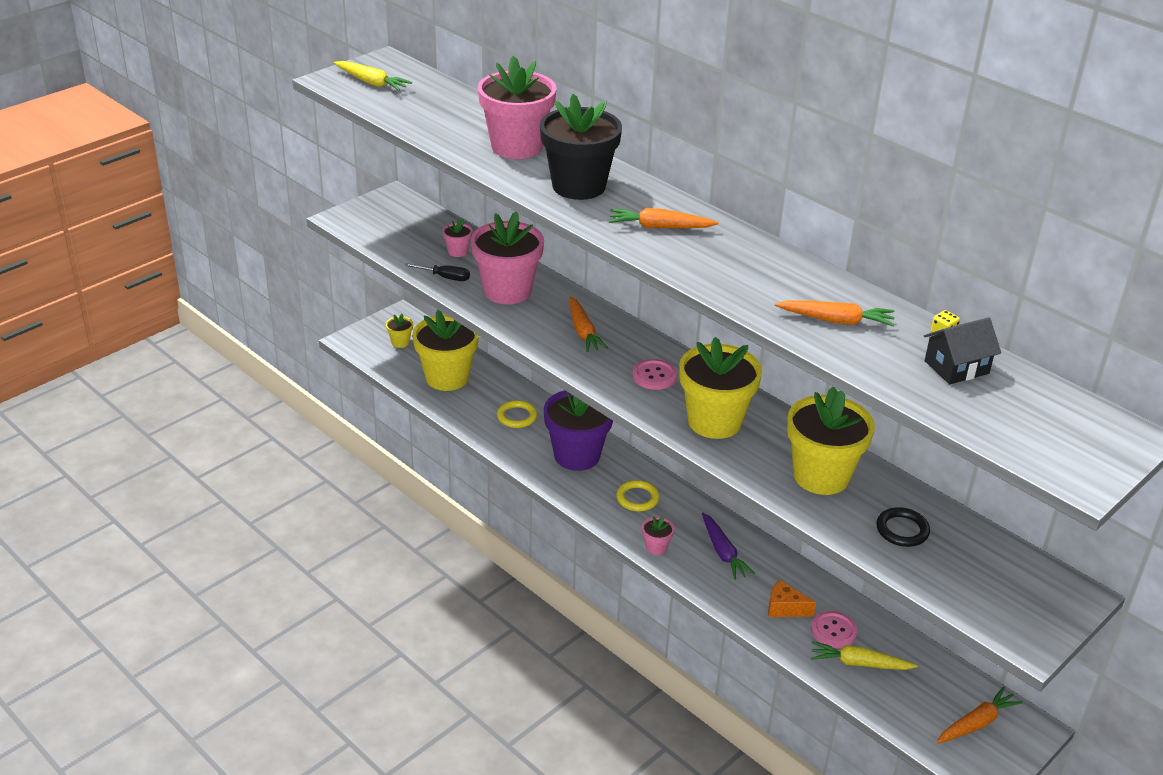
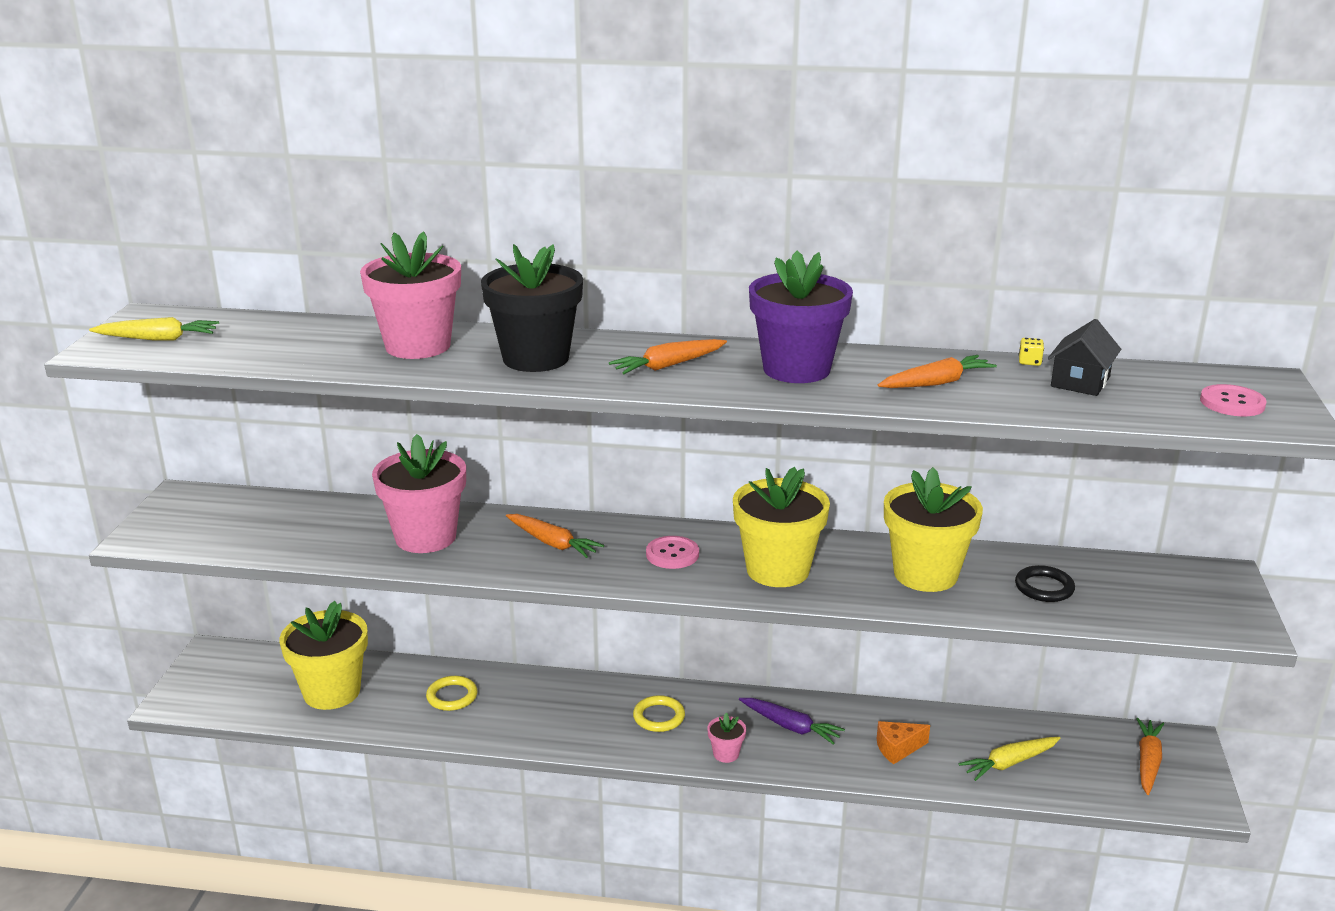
camera: 35 degrees left, 10 degrees down
(400, 342) = (238, 679): yellow flower pot -> none
(445, 277) = (339, 550): black screwdriver -> none
(457, 251) = (323, 521): pink flower pot -> none
(577, 455) = (555, 705): purple flower pot -> purple flower pot (796, 369)
(833, 631) = (958, 746): pink button -> pink button (1232, 403)

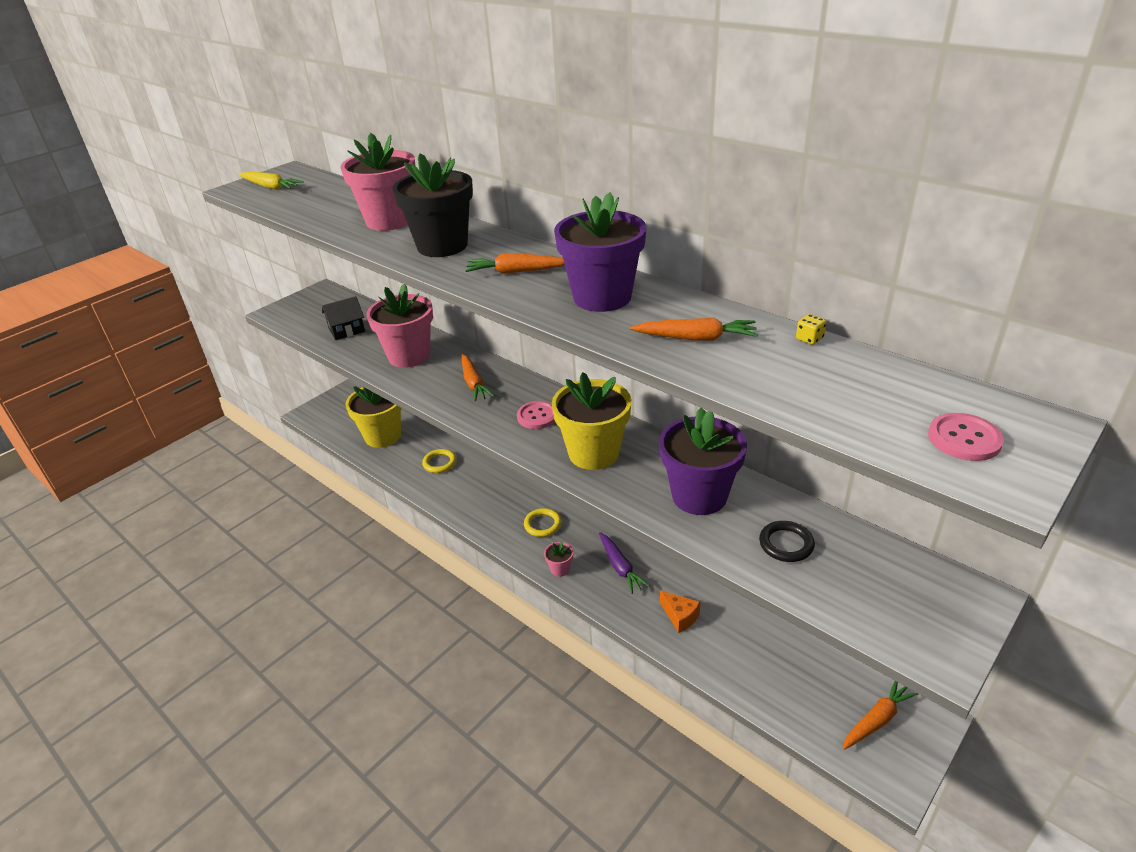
camera: 35 degrees right, 10 degrees up
(897, 748) = (680, 616): orange cheese -> orange cheese turned 150 degrees counterclockwise
(925, 574) = (699, 496): yellow flower pot -> purple flower pot
(1009, 763) = (755, 667): yellow carrot -> none
(1080, 382) = (830, 371): black house -> black house (347, 330)

